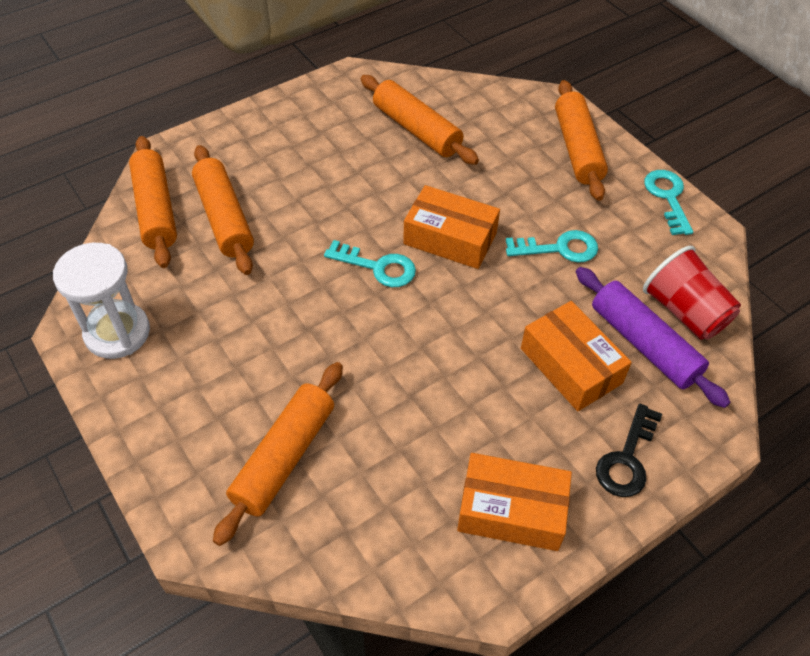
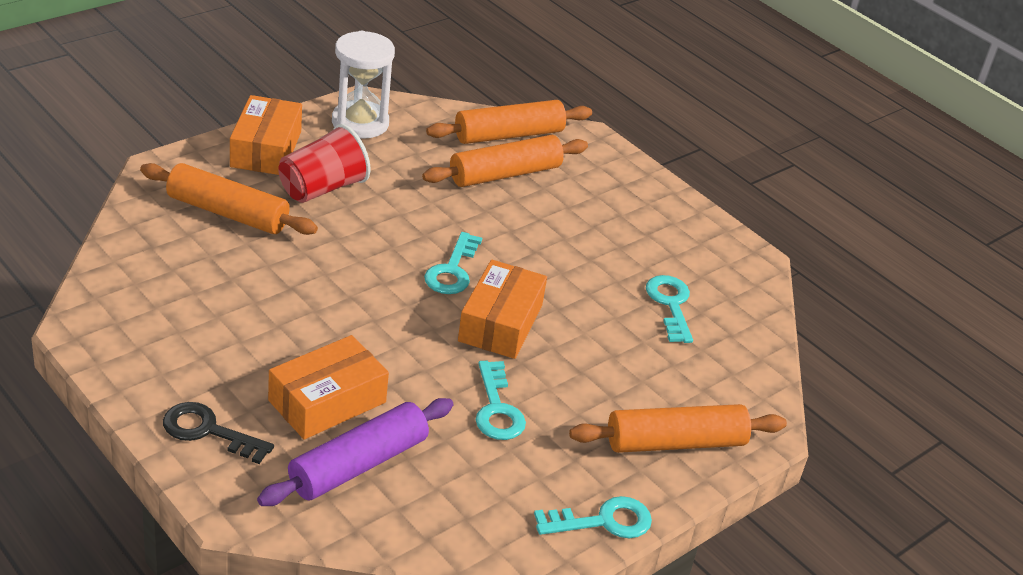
camera: 80 degrees right, 15 degrees down
(416, 130) = (670, 305): orange rolling pin -> turquoise key
(511, 510) = (159, 344): orange box -> orange box (266, 149)
(685, 312) = (408, 508): red cup -> red cup (322, 188)

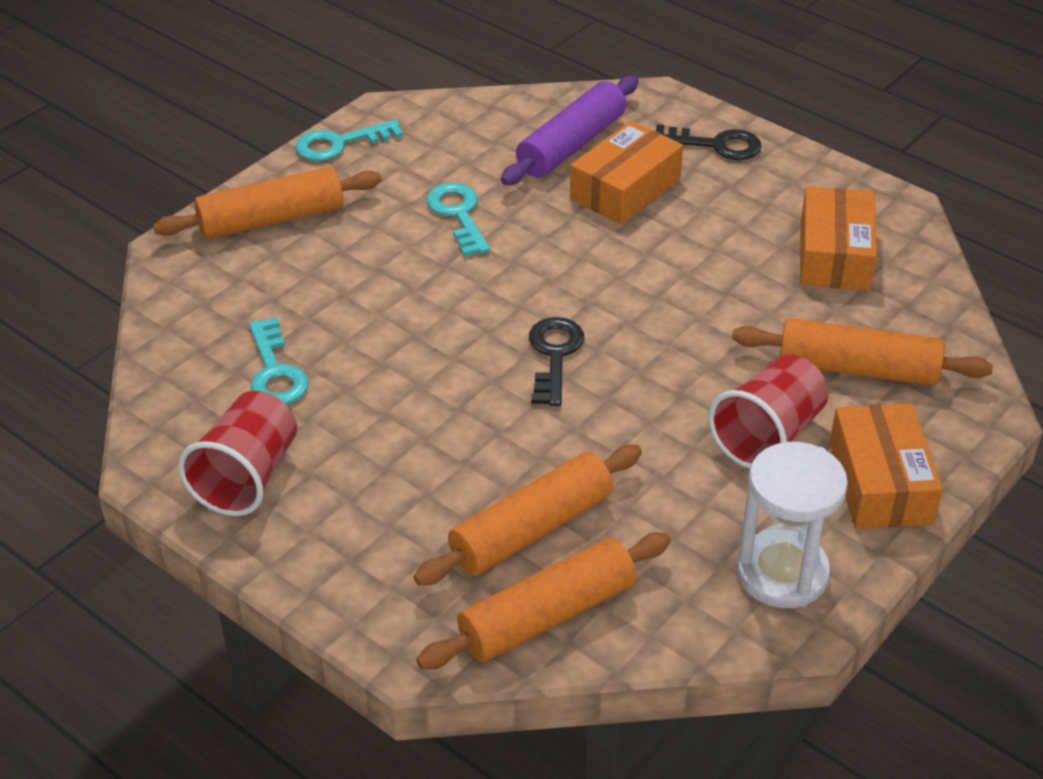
camera: 175 degrees right, 5 degrees up
(452, 270) = (554, 356): turquoise key -> black key
(500, 323) = (478, 303): orange box -> orange box (834, 255)
(689, 241) = (247, 477): none -> red cup

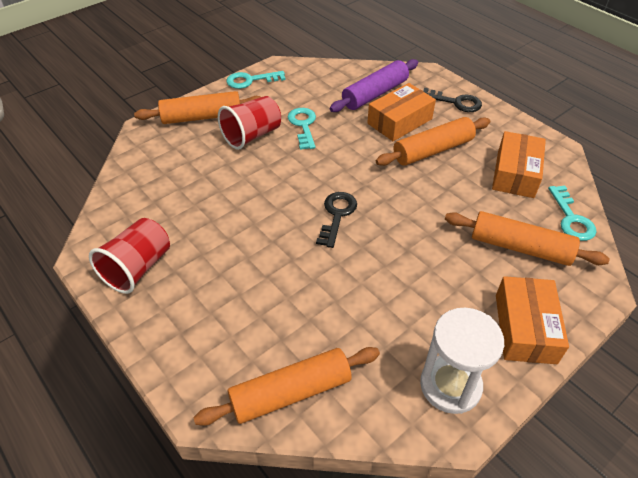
camera: 10 degrees right, 5 degrees up
(275, 371) = (175, 204): turquoise key -> turquoise key (571, 218)
(532, 529) = (296, 328): orange rolling pin -> orange rolling pin (433, 150)
(768, 435) = (457, 284): red cup -> red cup (252, 135)

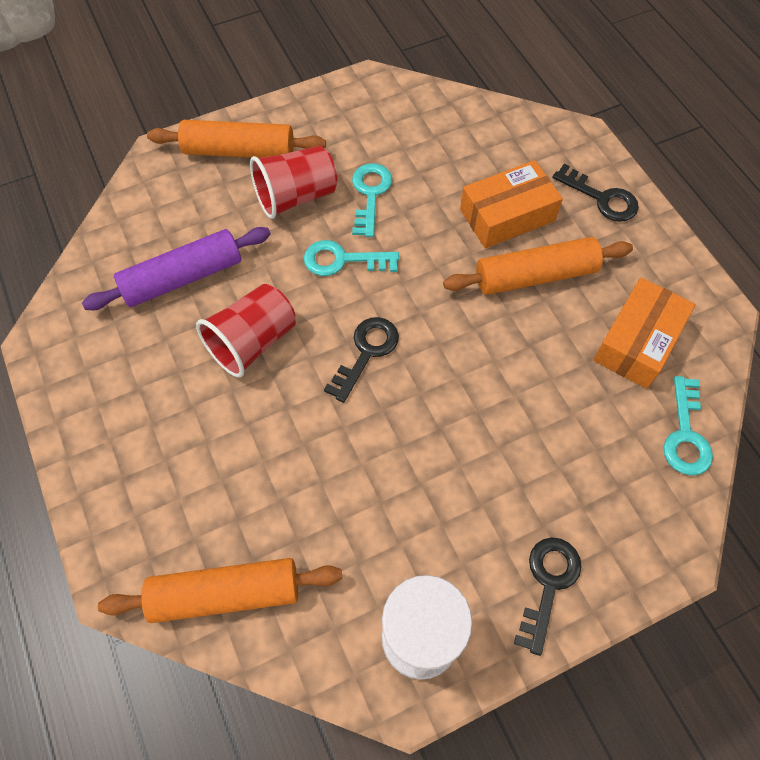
camera: 15 degrees right, 15 degrees up
(138, 268) = (96, 373): red cup -> red cup (252, 342)
(251, 80) = (323, 100): turquoise key -> turquoise key (343, 260)
(375, 94) = (489, 159): purple rolling pin -> purple rolling pin (183, 278)
(520, 247) = (593, 463): orange rolling pin -> none
(525, 328) = (548, 585): orange box -> black key

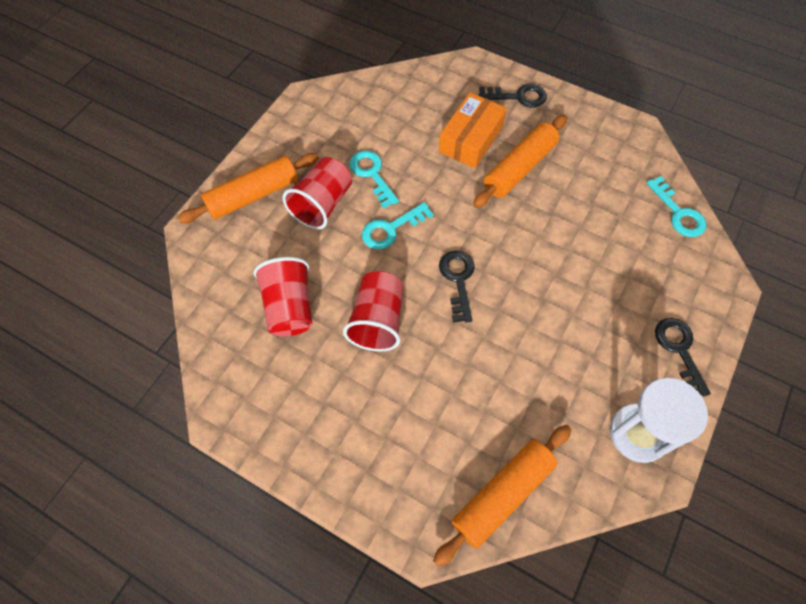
camera: 35 degrees left, 0 degrees up
(183, 278) = (290, 307): purple rolling pin -> red cup
(637, 342) = (609, 174): orange box -> none

